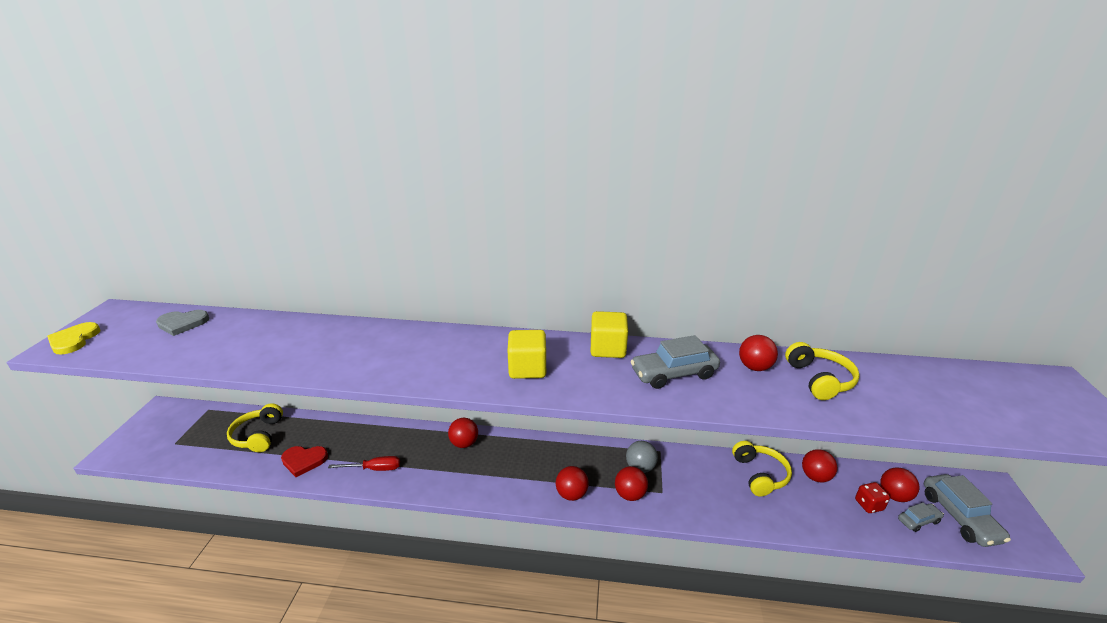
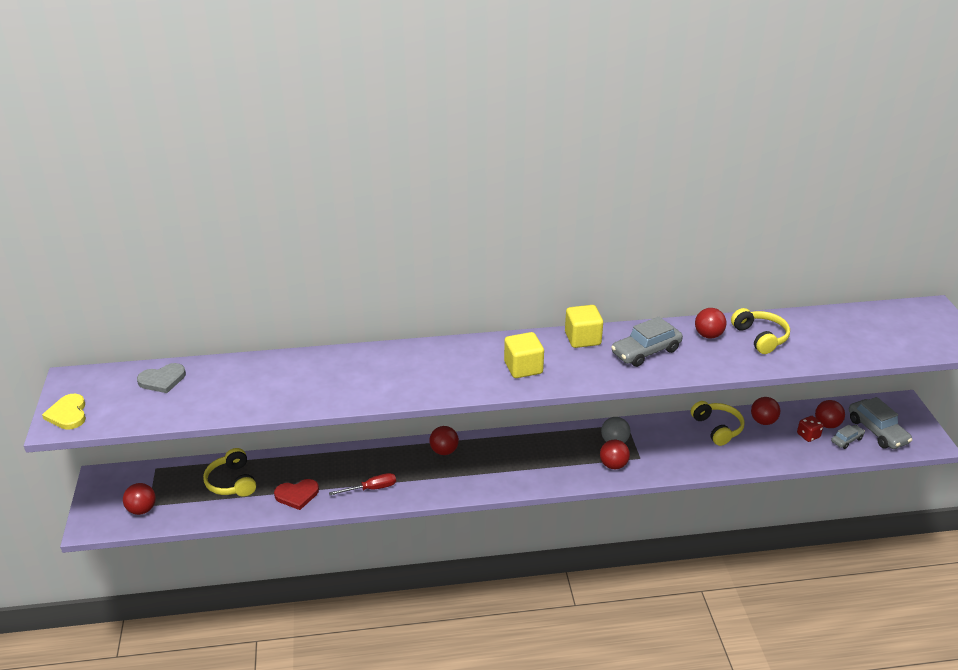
camera: 15 degrees left, 5 degrees up
(571, 494) = (563, 474): red ball -> red ball (142, 509)

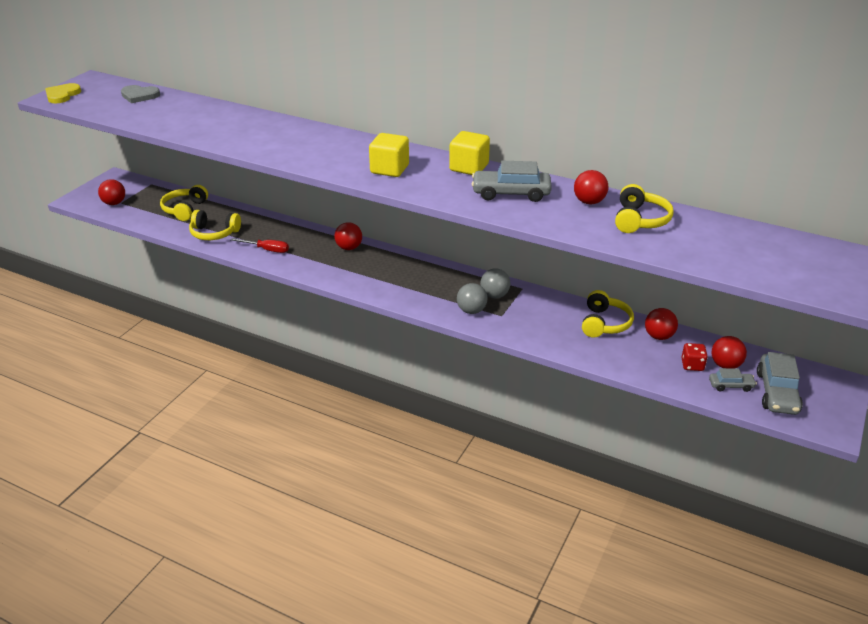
camera: 35 degrees right, 0 degrees up
(297, 495) = (214, 233): red heart -> yellow headphones
(613, 465) = (471, 311): red ball -> grey ball

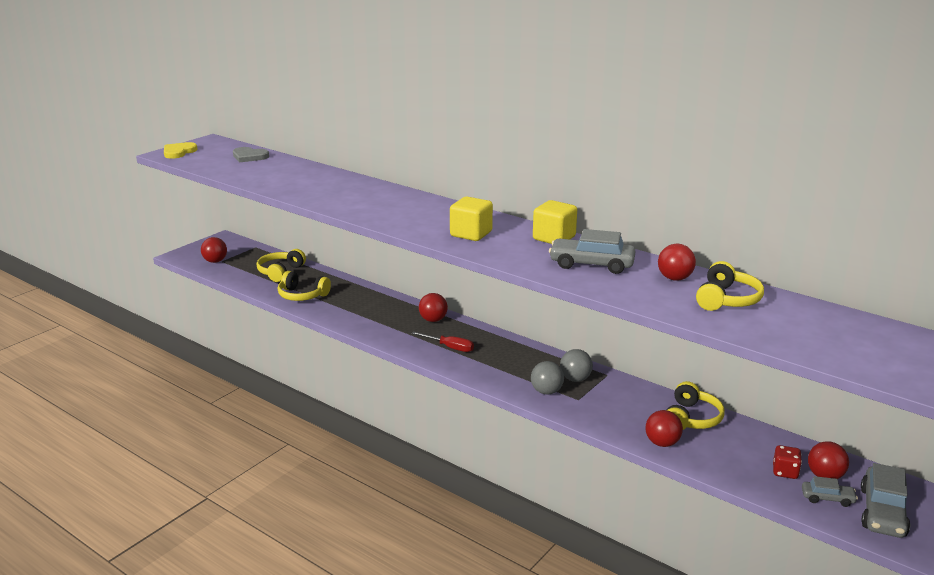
camera: 10 degrees right, 10 degrees down
(267, 250) = (349, 315): red screwdriver -> red screwdriver (449, 347)
(658, 336) = (751, 438): red ball -> red ball (662, 443)

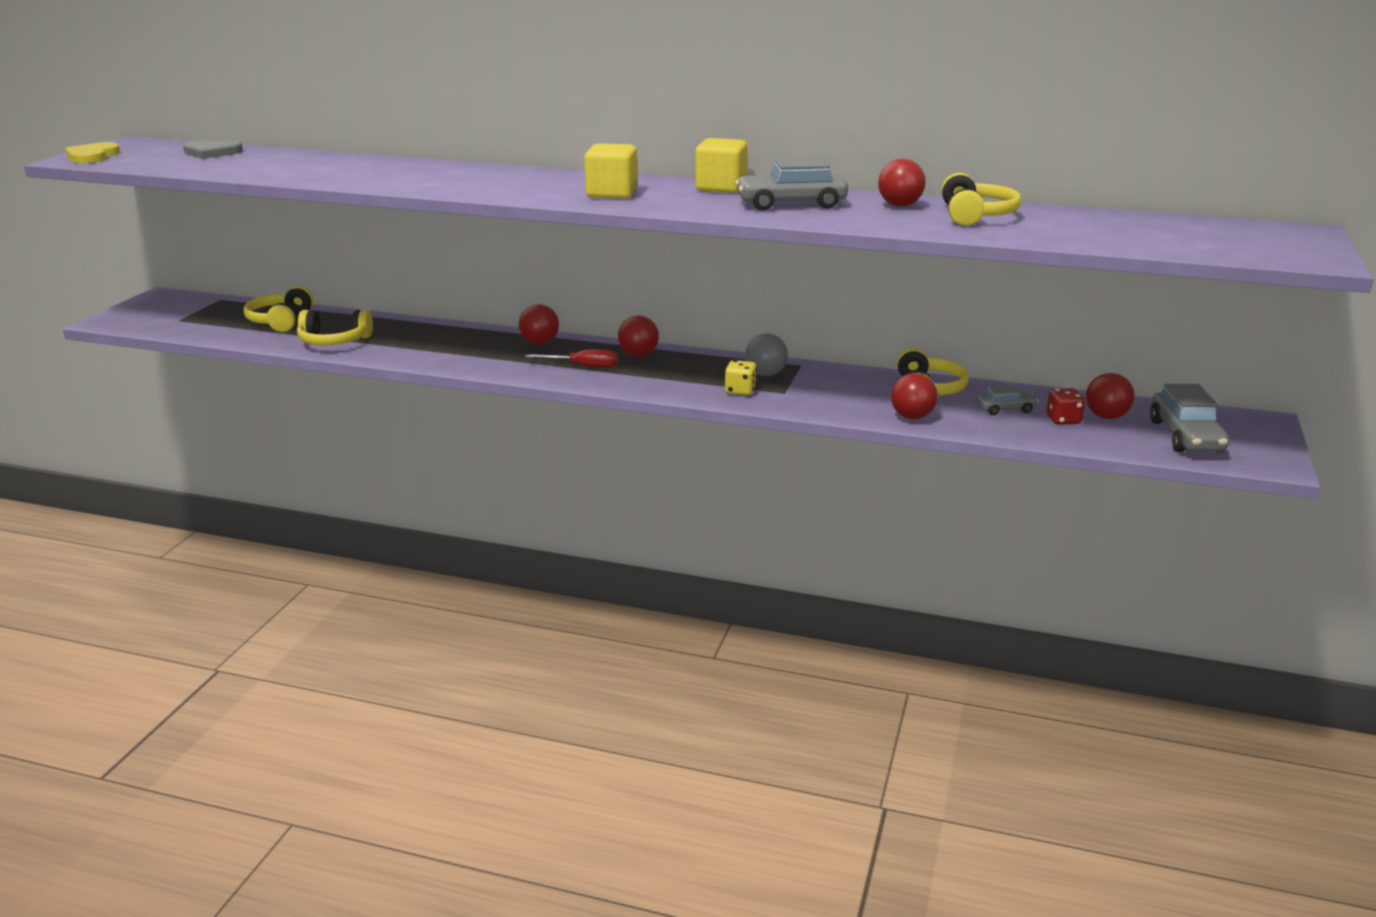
camera: 20 degrees left, 0 degrees up
(215, 261) = (169, 321): red ball -> red ball (638, 355)
(546, 391) = (740, 391): grey ball -> yellow dice
(827, 498) = (1123, 435): grey car -> grey car (1005, 409)

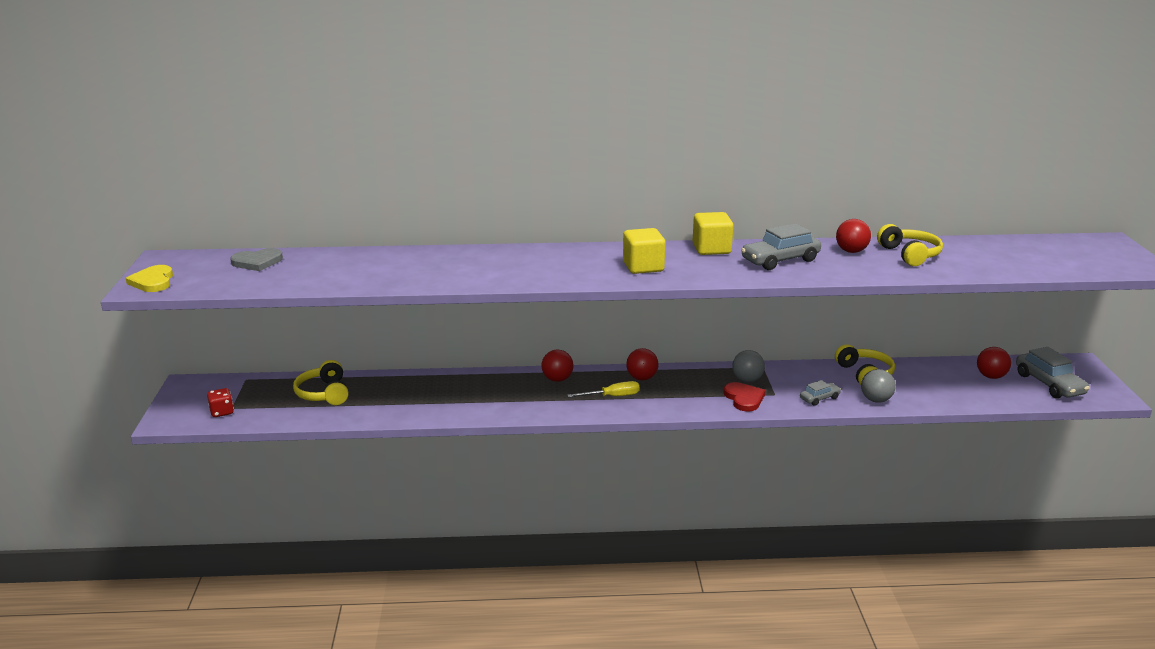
camera: 20 degrees left, 0 degrees up
(334, 341) = (391, 407): yellow headphones -> none
(583, 367) = (612, 396): red screwdriver -> yellow screwdriver
(740, 391) = (744, 398): yellow dice -> red heart
(912, 417) = (876, 400): red ball -> grey ball
(1005, 409) = (927, 382): grey car -> grey car (819, 398)
(1063, 420) = (968, 384): red dice -> red dice (222, 412)

